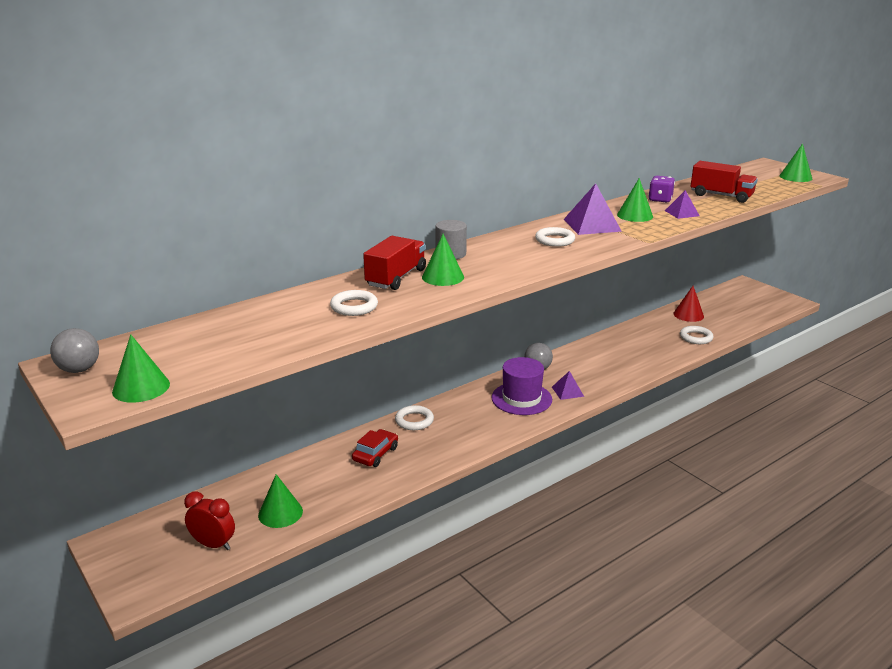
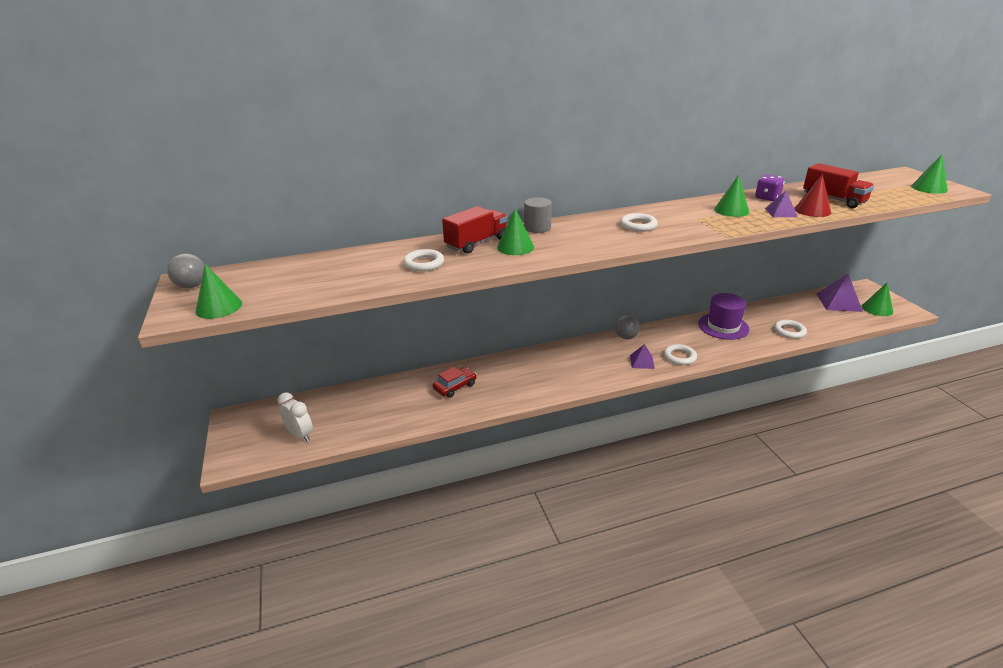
camera: 20 degrees right, 5 degrees up
(213, 544) = (300, 435): red clock -> white clock
(280, 513) = (359, 420): green cone -> green cone (877, 309)
(414, 421) = (500, 364): white ring -> white ring (679, 357)
(521, 398) = (598, 361): purple hat -> purple hat (723, 326)
(592, 225) = (683, 215): purple pyramid -> purple pyramid (839, 302)
(688, 315) = (792, 309): red cone -> red cone (812, 210)

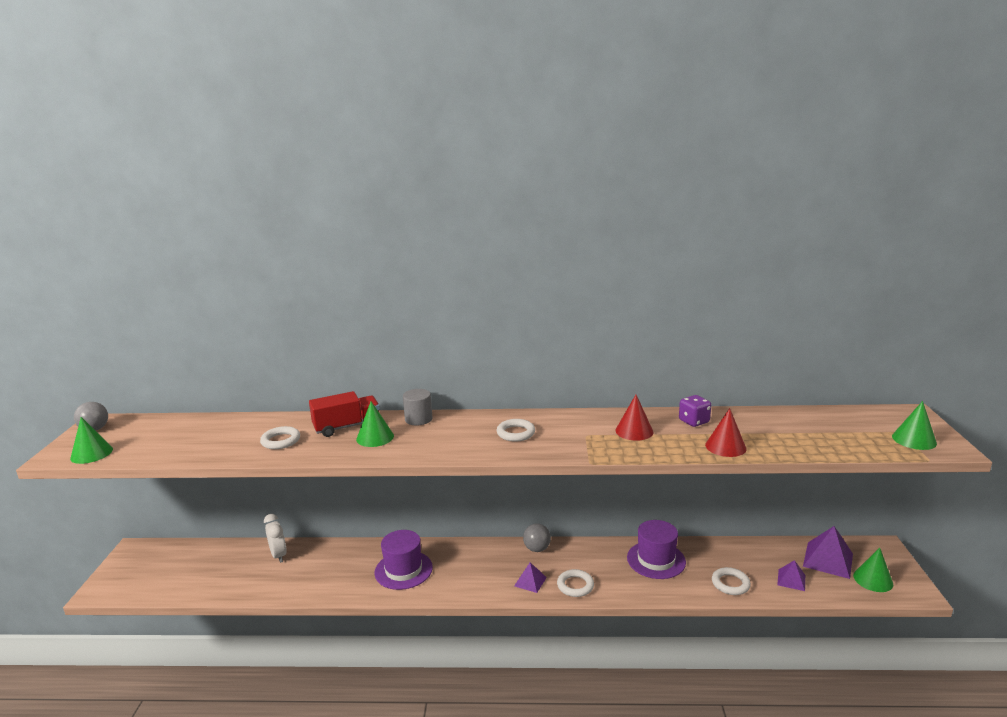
camera: 20 degrees right, 10 degrees down
(300, 435) = (168, 580): white clock -> white clock (278, 555)
(455, 387) = (329, 565): red car -> none
(527, 376) = (403, 570): none -> purple hat
(731, 210) = (634, 431): green cone -> red cone
(780, 212) = (685, 443): purple pyramid -> purple pyramid (791, 580)
(833, 200) = (769, 436): red truck -> none

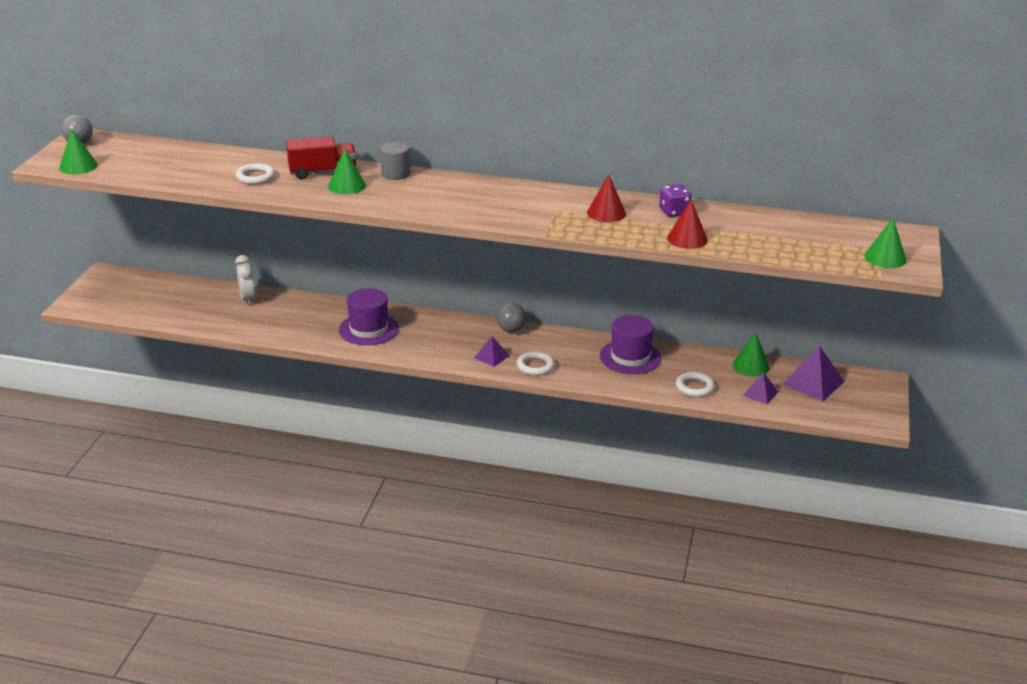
camera: 10 degrees right, 10 degrees up
(516, 433) = (486, 200): white ring -> none
(873, 579) = (846, 405): green cone -> green cone (751, 366)

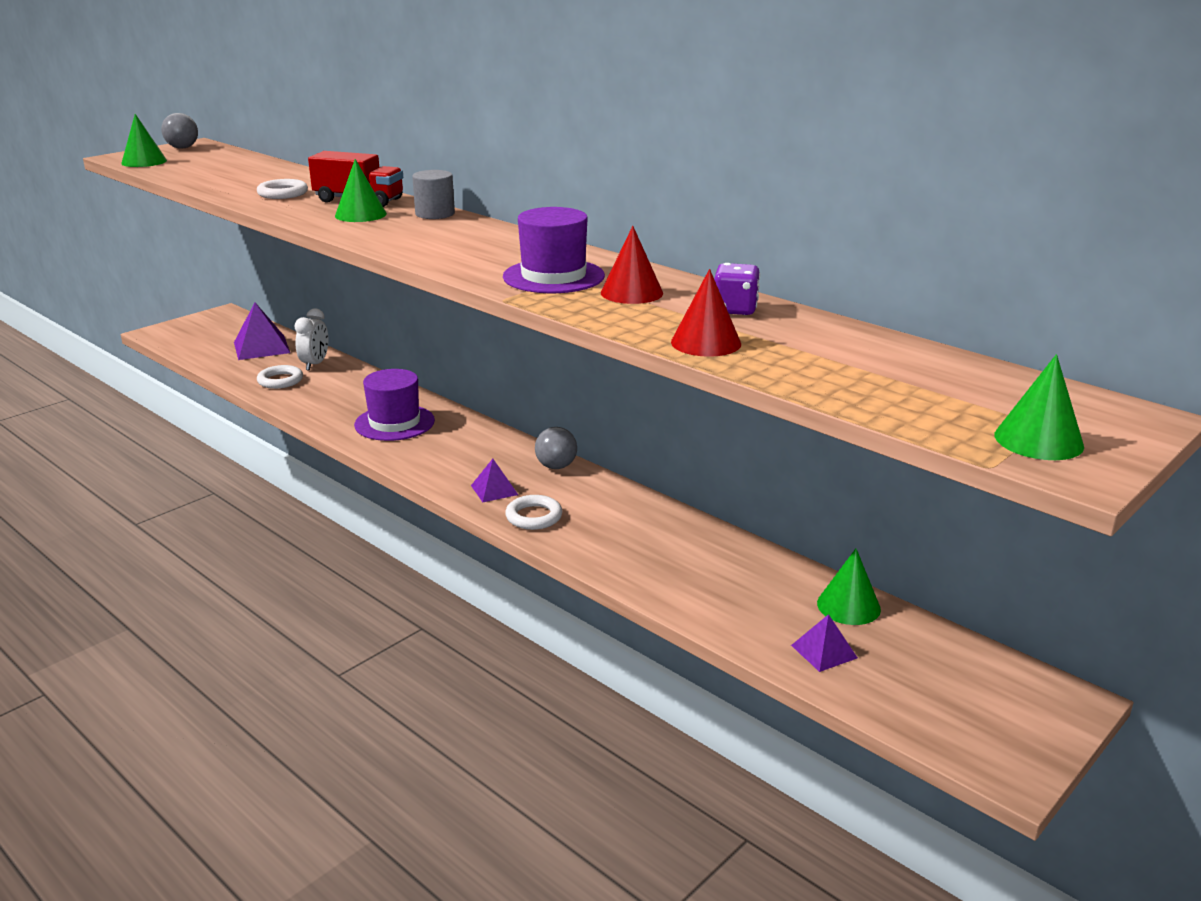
camera: 30 degrees right, 5 degrees down
(630, 357) = (675, 541): purple hat -> purple hat (553, 276)
(694, 387) = (726, 610): white ring -> white ring (280, 380)
(813, 383) = (932, 663): purple pyramid -> purple pyramid (261, 347)

